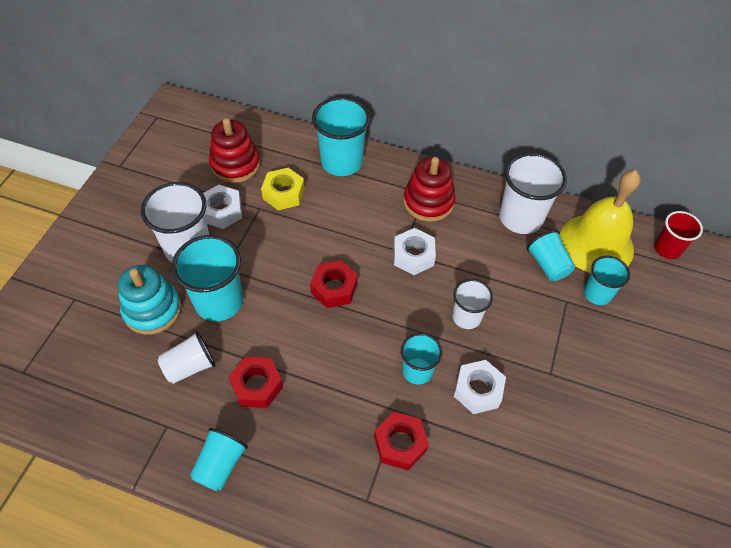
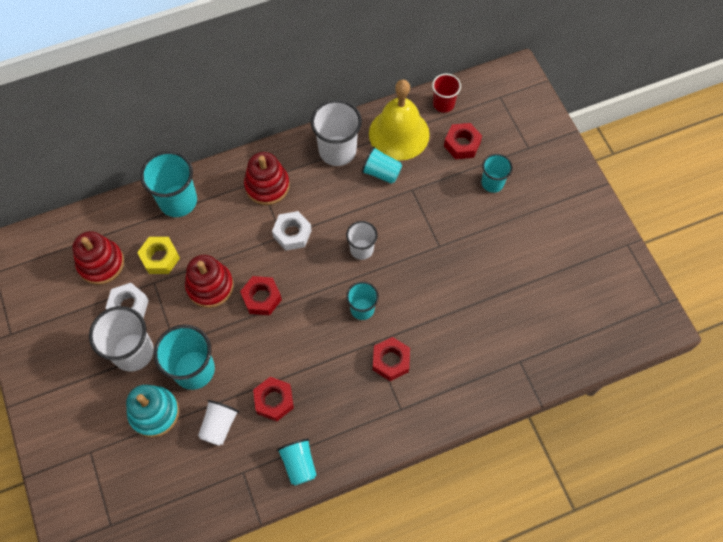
camera: 40 degrees left, 10 degrees up
(300, 245) = (210, 286): none -> red stacking toy
(478, 390) = (407, 291): white nut -> none
(597, 293) = (426, 170): turquoise cup -> turquoise cup (492, 183)
(657, 297) = (462, 144): none -> red nut

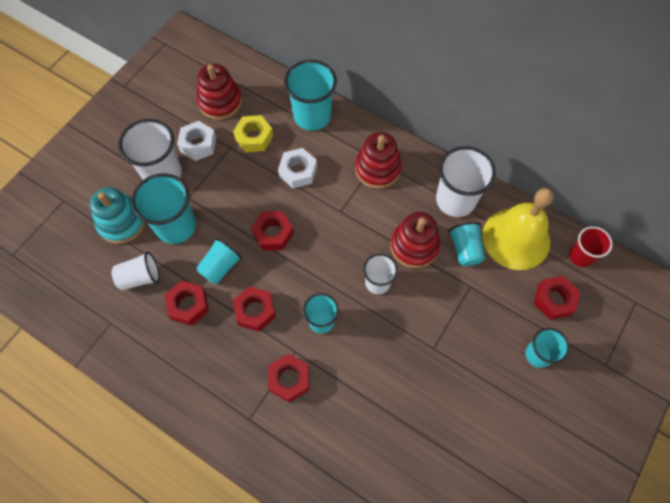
camera: 55 degrees right, 0 degrees up
(210, 286) = (256, 188): red stacking toy -> red stacking toy (414, 246)
(292, 234) = (349, 217): white nut -> white nut (298, 171)
(299, 464) = (144, 364): turquoise cup -> turquoise cup (220, 267)
(317, 352) = (255, 311): none -> red nut

